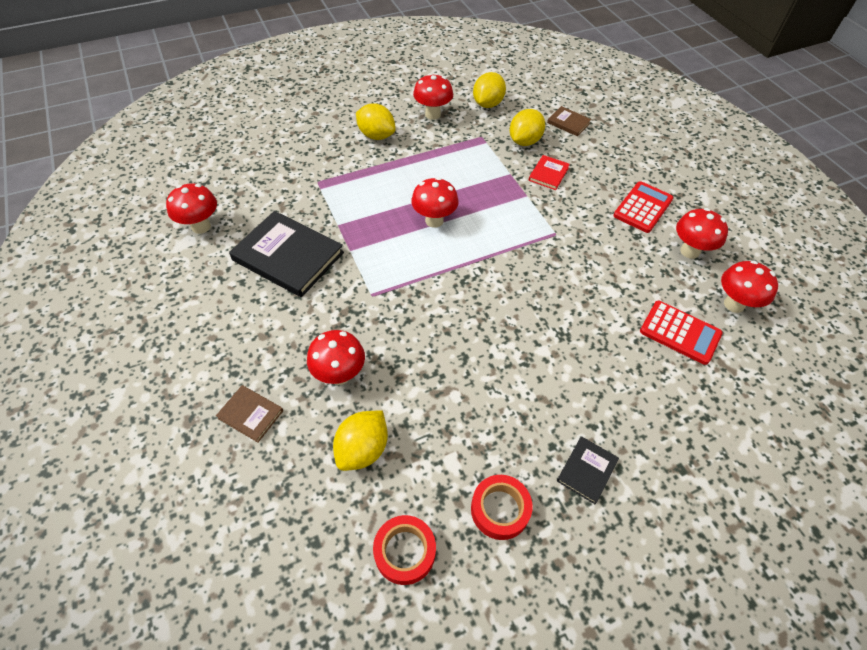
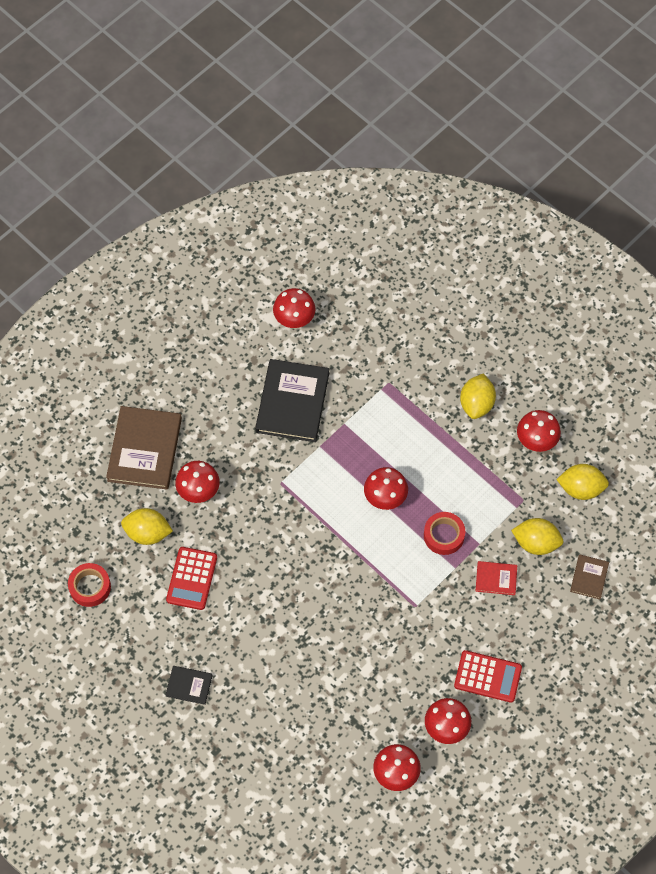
camera: 70 degrees right, 10 degrees up
(250, 414) = (144, 449): brown book -> brown book, size x2.07
(500, 509) = (139, 636): red tape -> red tape (444, 535)
(680, 332) = (344, 733): red calculator -> red calculator (192, 578)

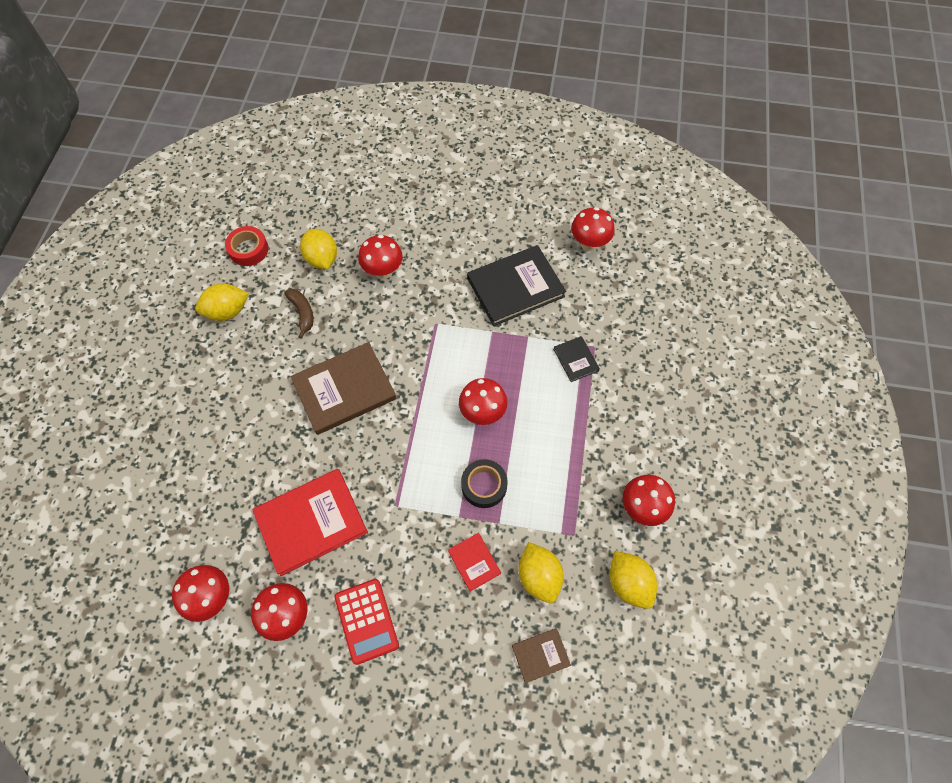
camera: 55 degrees right, 0 degrees up
(144, 449) = (393, 214): brown book -> brown book (344, 390)
(189, 685) = (203, 370): black book -> black book (576, 360)
(192, 578) = (302, 313): red calculator -> brown banana
(386, 673) = (311, 522): none -> red book
(444, 535) = (484, 485): red tape -> black tape
(476, 404) = (635, 430): yellow lemon -> yellow lemon (227, 311)

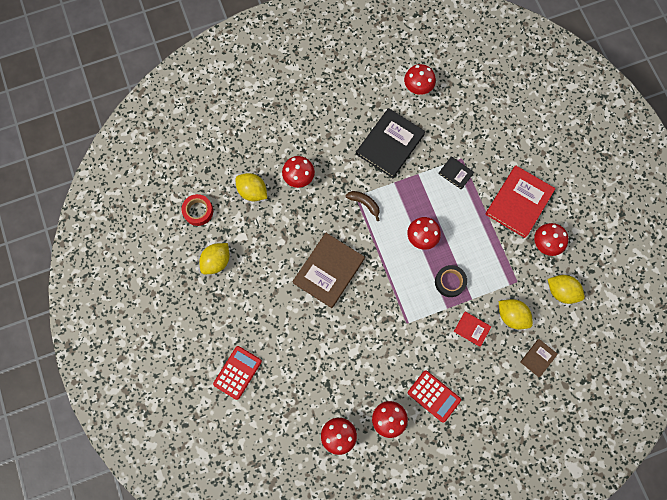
camera: 30 degrees left, 10 degrees up
(155, 447) = (237, 372): none -> red calculator
(302, 313) = (266, 235): brown banana -> brown banana (364, 204)
(311, 522) = (365, 361): red book -> red book (519, 202)

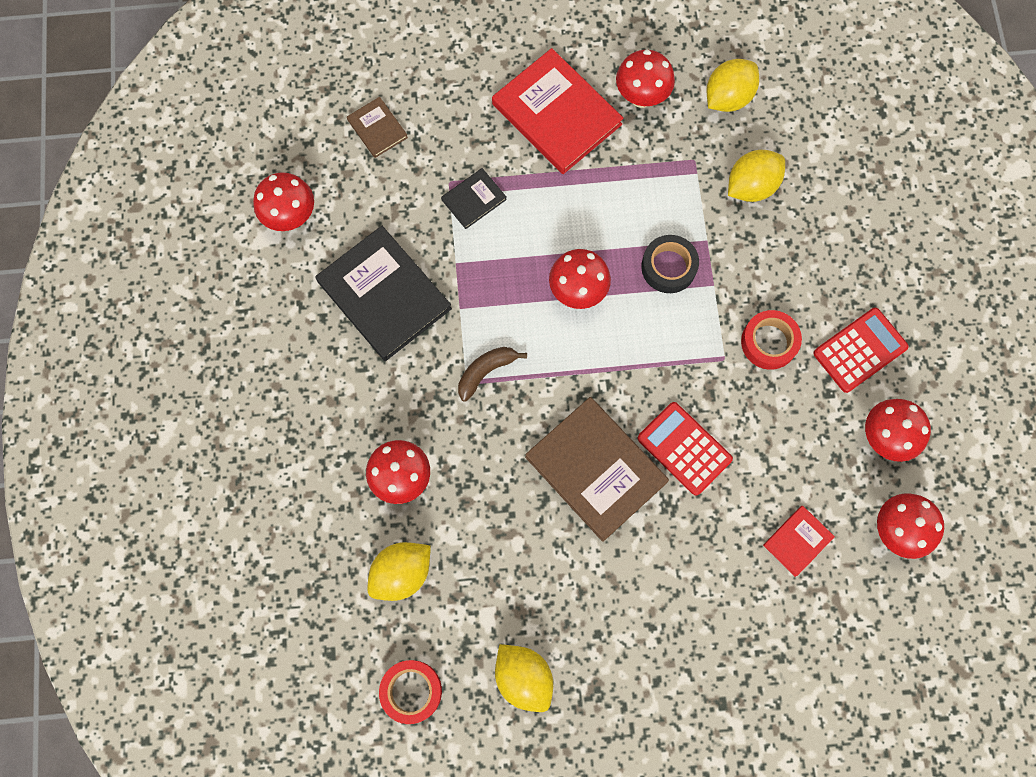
camera: 75 degrees left, 0 degrees up
(237, 372) = (747, 687): red calculator -> red calculator (684, 448)
(423, 345) = (769, 342): none -> red tape
(472, 329) = (759, 255): red book -> red book (797, 541)
(538, 358) = (830, 167): brown book -> brown book (377, 129)

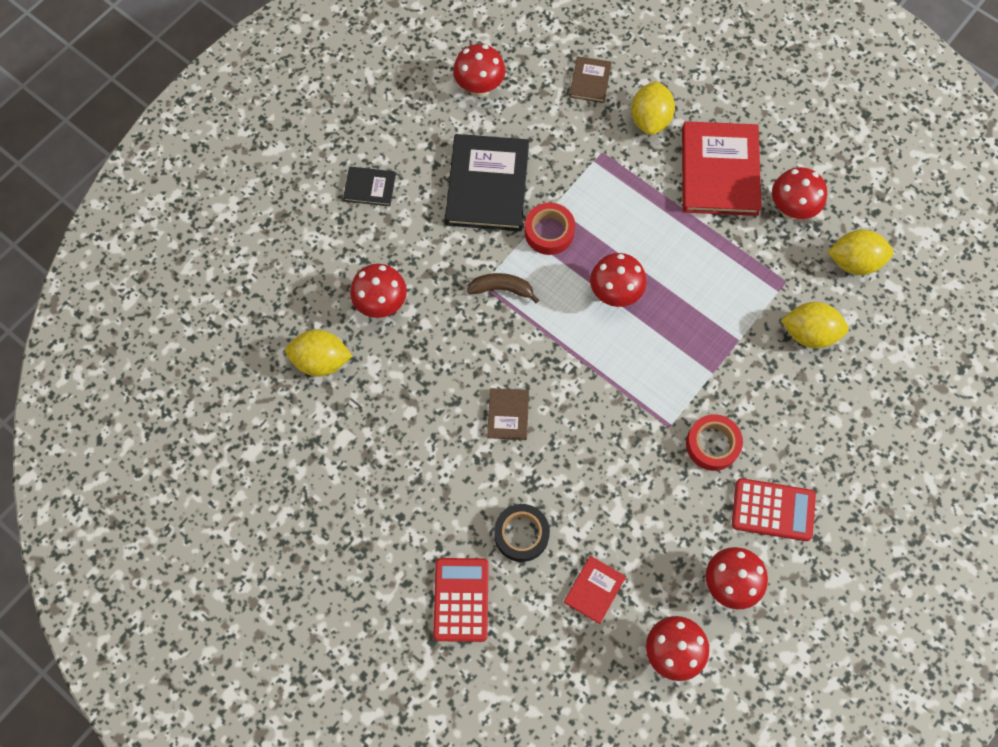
camera: 45 degrees right, 5 degrees down
(411, 691) = (252, 436): red tape -> red tape (549, 232)
(474, 199) = (606, 177): black book -> black book (370, 187)
(523, 677) = (327, 496): yellow lemon -> yellow lemon (650, 119)
(596, 469) = (508, 415): brown book -> brown book, size x0.48
(668, 267) = (693, 333): black tape -> black tape (521, 534)
(684, 448) = (580, 457): red calculator -> red calculator (461, 599)
(797, 541) = (594, 590): red book -> red book turned 60 degrees counterclockwise

